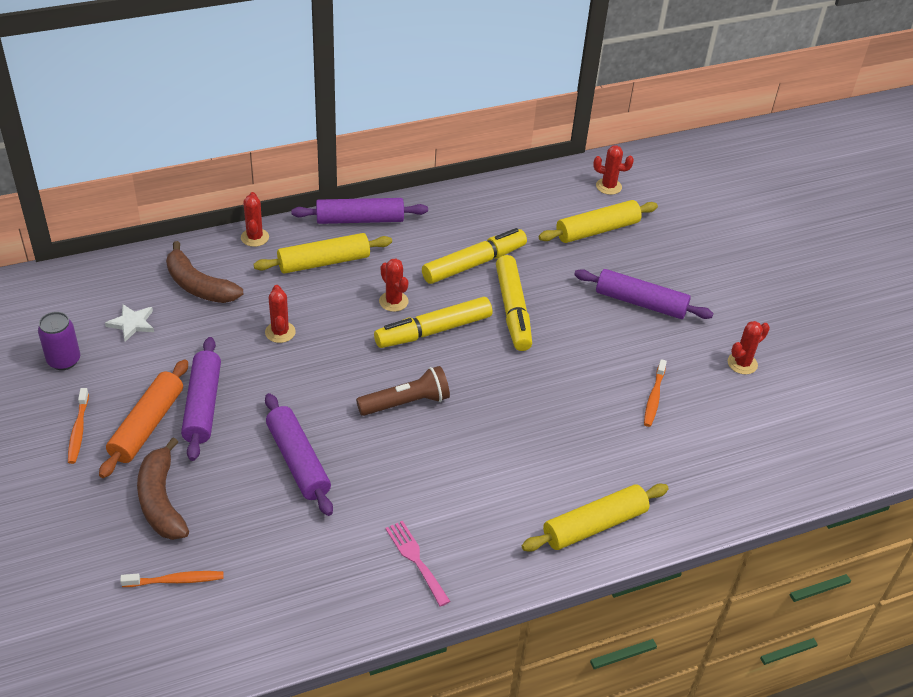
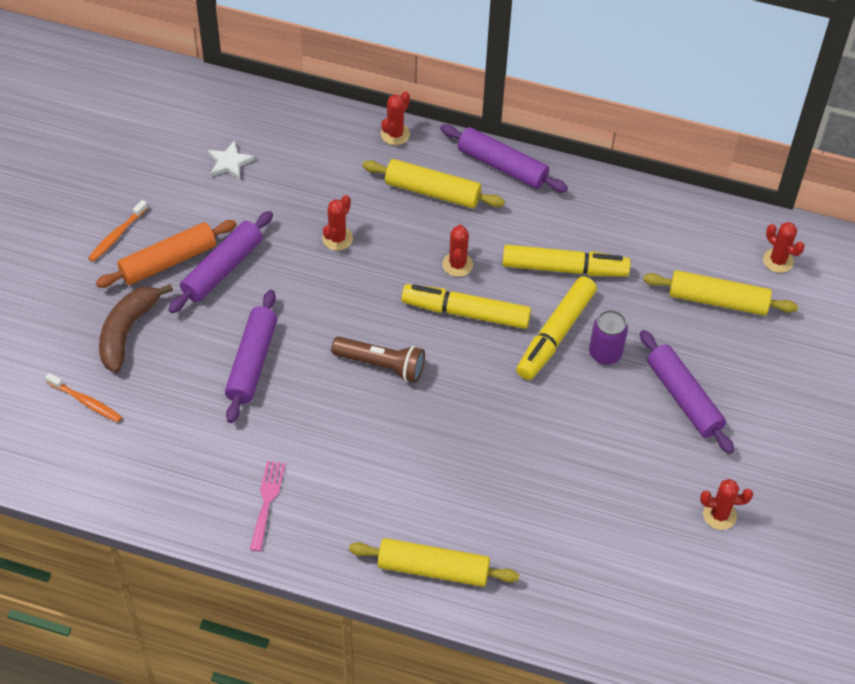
camera: 40 degrees right, 10 degrees up
(64, 360) = (154, 167): purple can -> purple can (605, 353)
(198, 285) = (310, 156): brown banana -> none
(654, 397) = (600, 494): orange toothbrush -> none

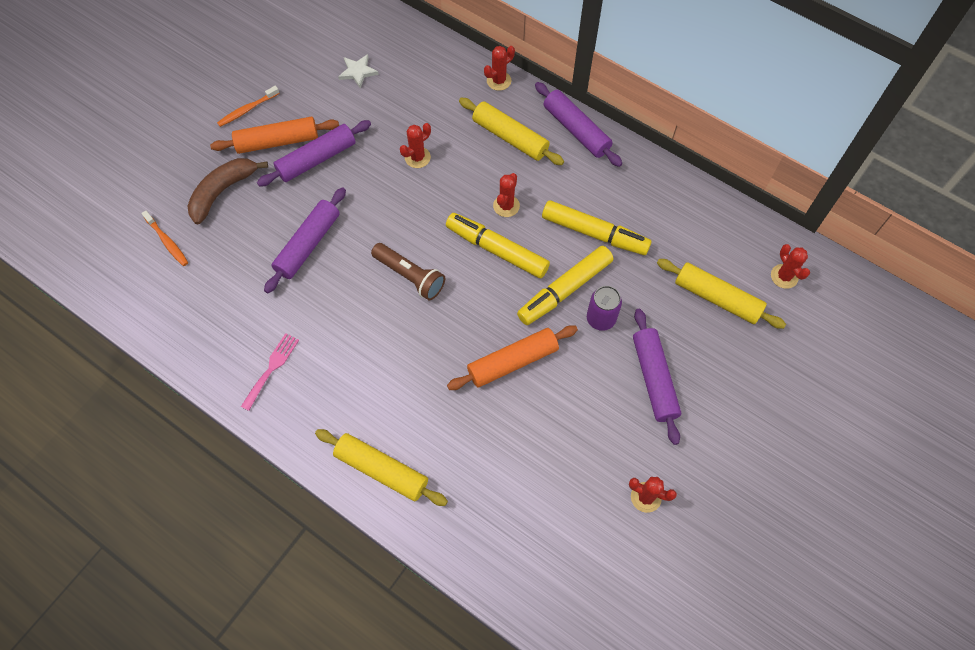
camera: 20 degrees right, 10 degrees up
(529, 421) = (512, 361): none -> orange rolling pin

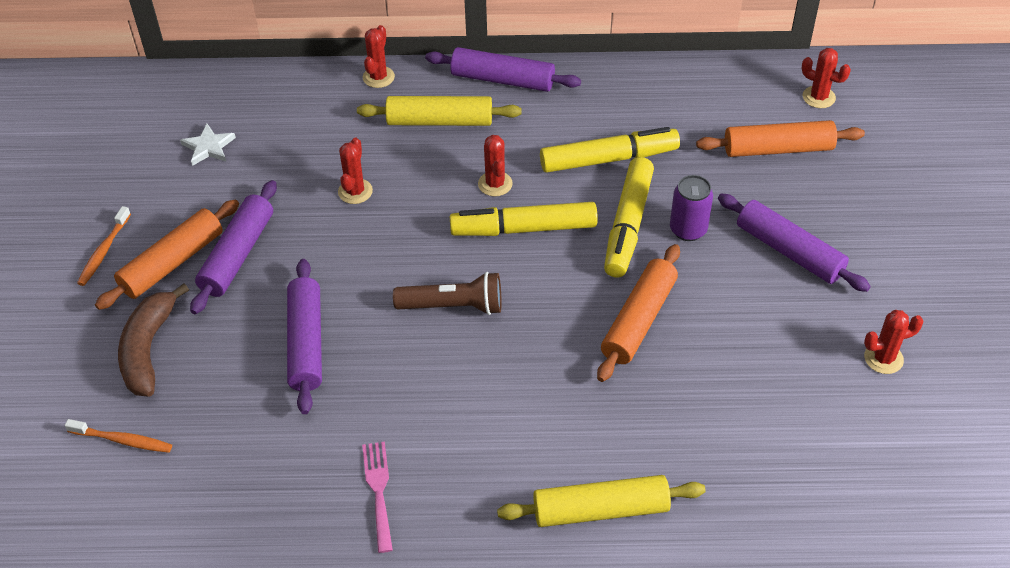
camera: 35 degrees left, 15 degrees down
(717, 298) = (778, 149): yellow rolling pin -> orange rolling pin

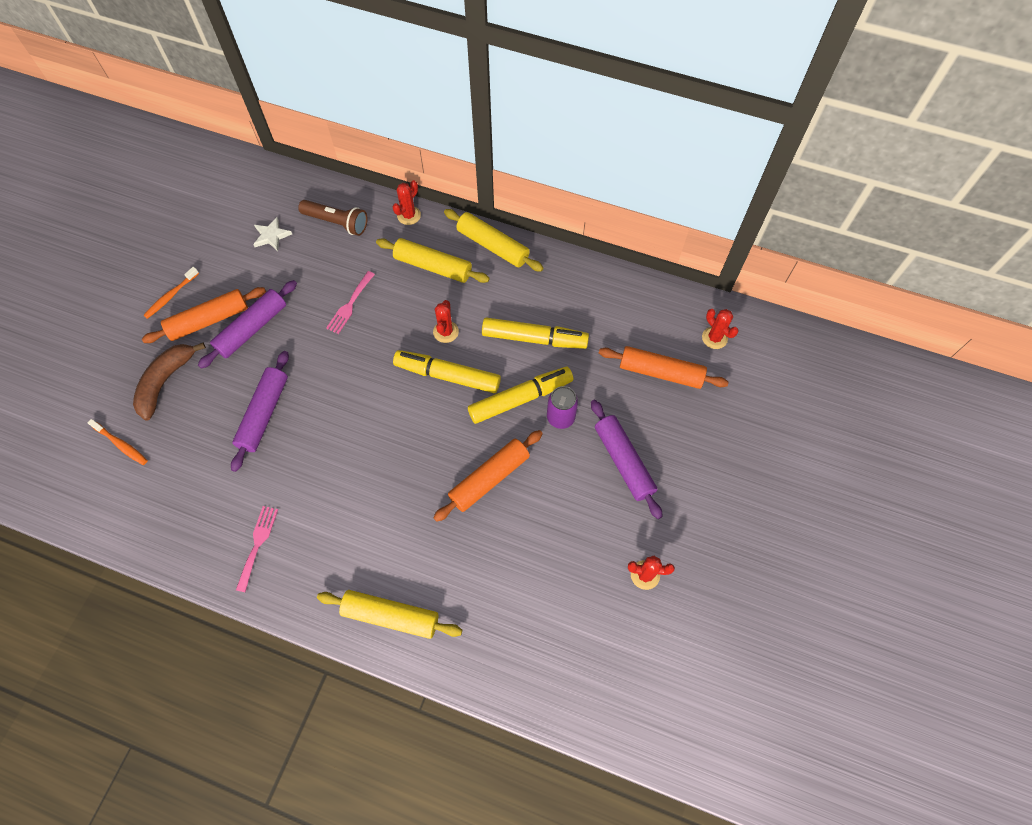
camera: 20 degrees right, 15 degrees up
(355, 191) = (350, 305): red cactus -> pink fork
(453, 306) = (371, 420): brown flashlight -> brown flashlight (337, 223)
(502, 80) = (492, 246): purple rolling pin -> yellow rolling pin
(628, 225) = (520, 398): yellow marker -> yellow marker turned 150 degrees counterclockwise

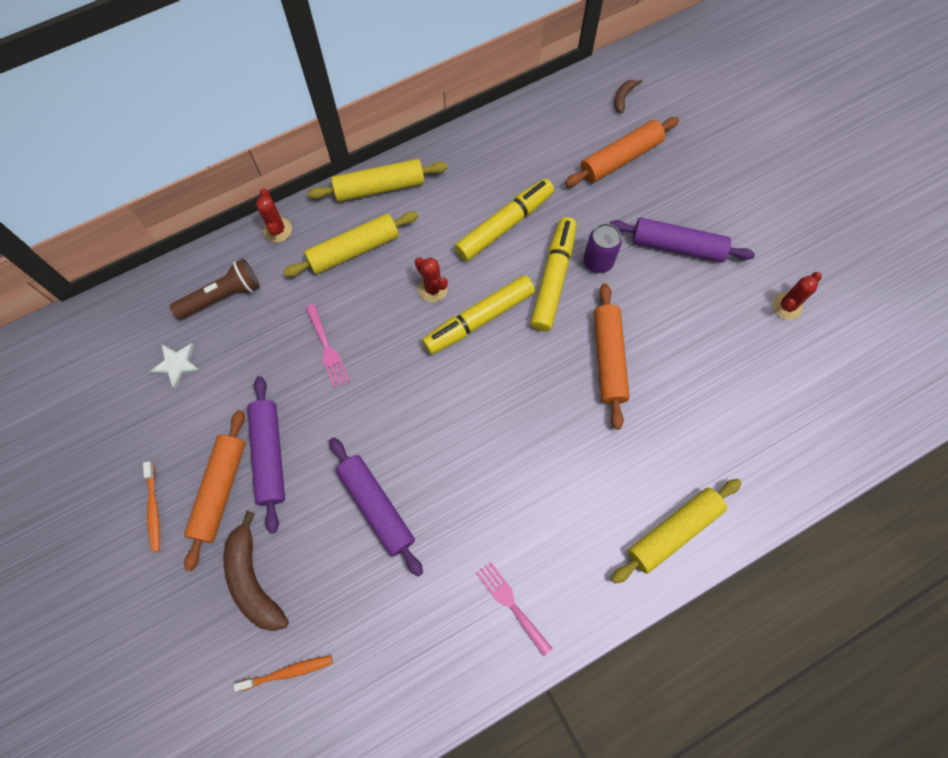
camera: 50 degrees left, 5 degrees up
(714, 338) = (623, 98): red cactus -> brown banana

